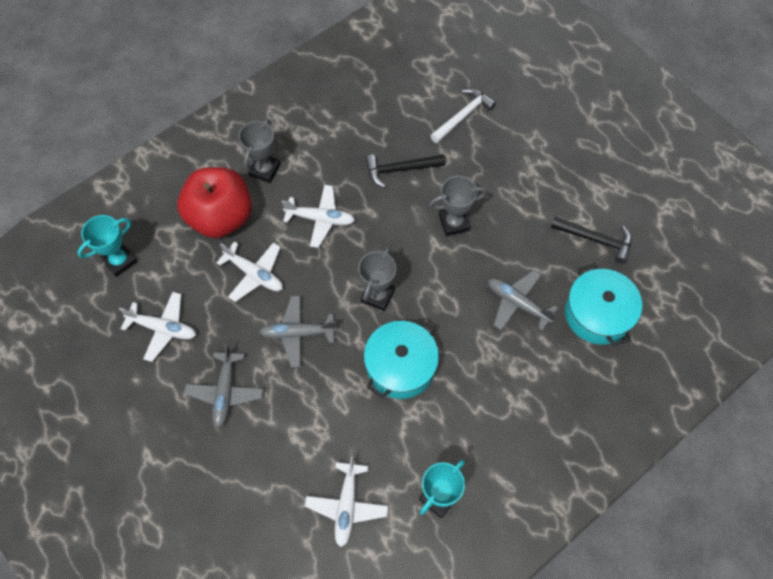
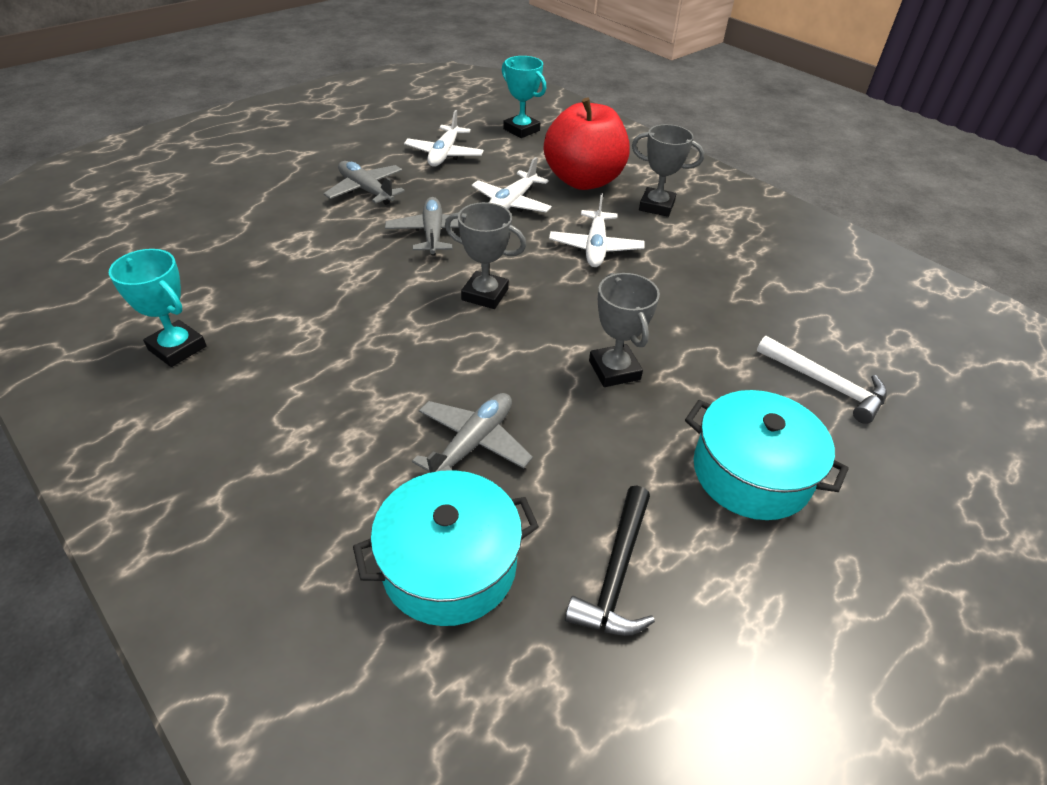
camera: 85 degrees right, 20 degrees down
(225, 392) = (366, 190): grey plane -> grey plane turned 45 degrees clockwise
(347, 506) = (201, 272): white plane -> none
(400, 169) = (694, 315): black hammer -> none
(400, 366) = (377, 314): turquoise pot -> turquoise pot (751, 473)

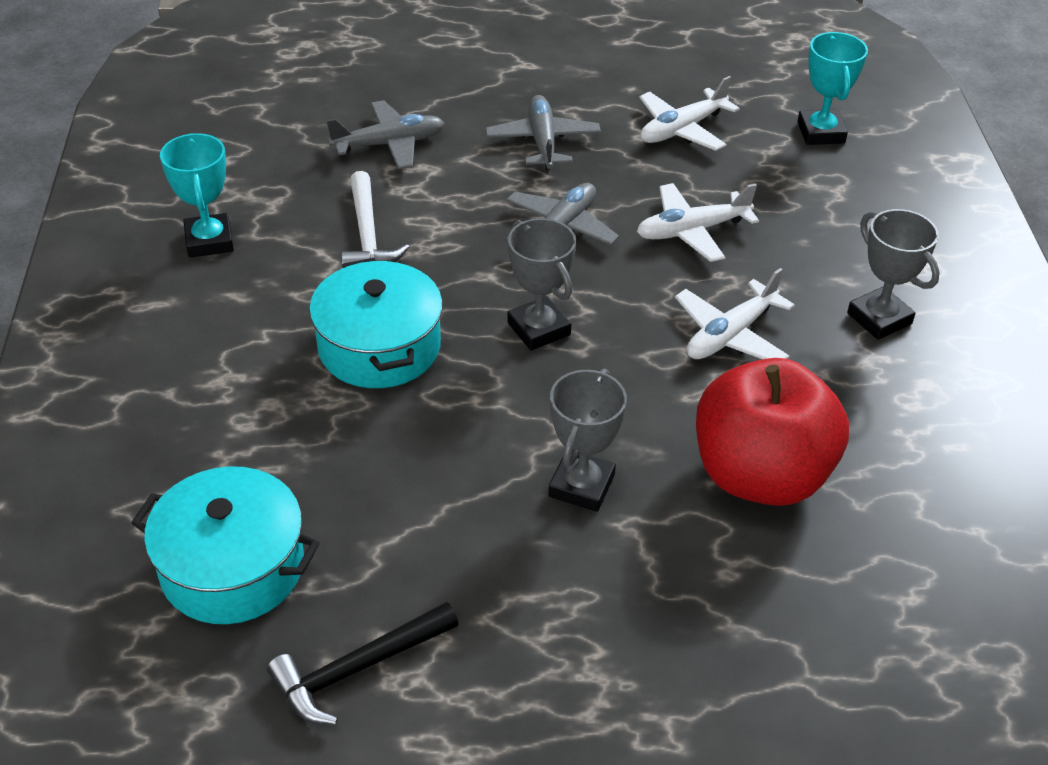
camera: 40 degrees right, 0 degrees up
(472, 443) = (361, 476): grey plane -> grey plane (389, 144)
(583, 181) = (820, 240): red apple -> red apple (760, 475)
(751, 473) = (597, 674): turquoise pot -> turquoise pot (379, 347)
(825, 384) = (812, 645): white hammer -> white hammer (367, 235)

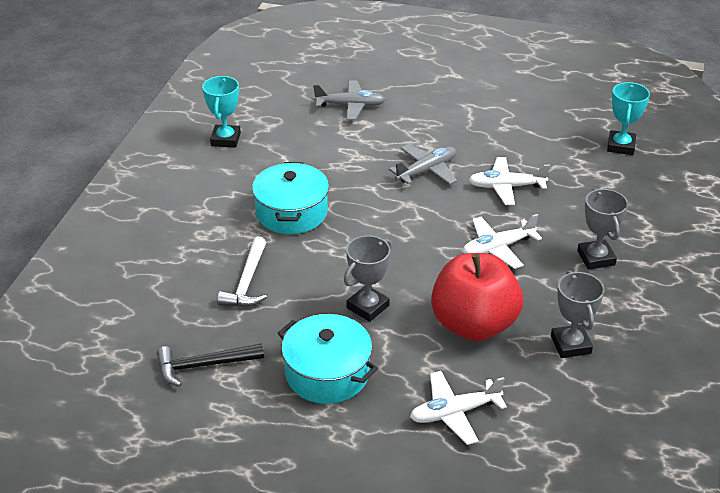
camera: 20 degrees right, 5 degrees down
(232, 567) = (163, 303): turquoise pot -> turquoise pot (327, 373)
(367, 235) = (314, 153): white hammer -> white hammer (247, 282)
(539, 329) = (386, 221): grey trophy -> grey trophy (570, 345)
(542, 142) = (441, 120): grey plane -> none
(682, 129) = (532, 129): white plane -> white plane (454, 413)

